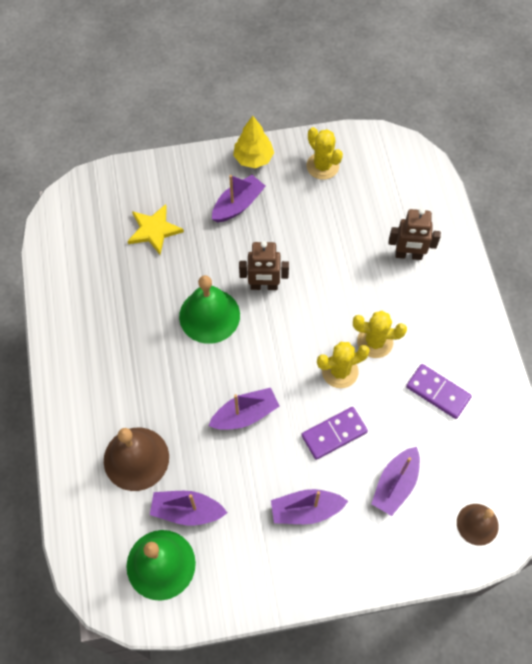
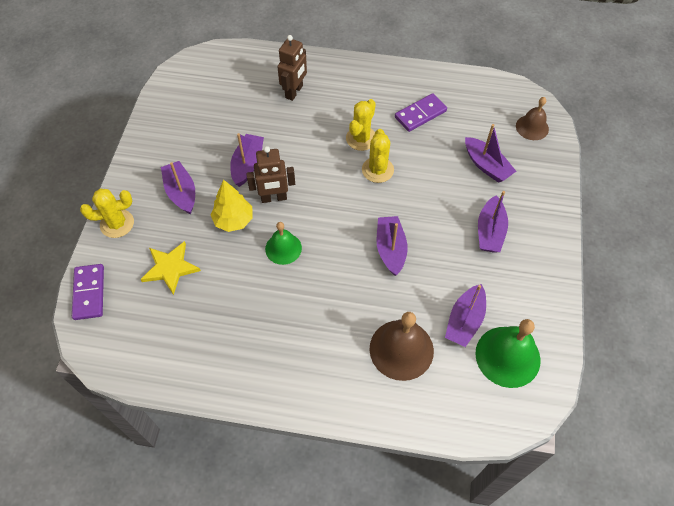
camera: 70 degrees left, 5 degrees down
(209, 315) = (283, 248): green bell -> green bell, size x0.62
(253, 158) = (139, 166): yellow tree -> yellow tree (233, 220)
(264, 286) = (274, 198): brown robot -> brown robot turned 60 degrees clockwise
(294, 248) = (247, 164): none -> purple boat
(322, 166) = (178, 119): yellow cactus -> yellow cactus (117, 224)
(334, 434) = (431, 191): purple domino -> purple domino (89, 293)

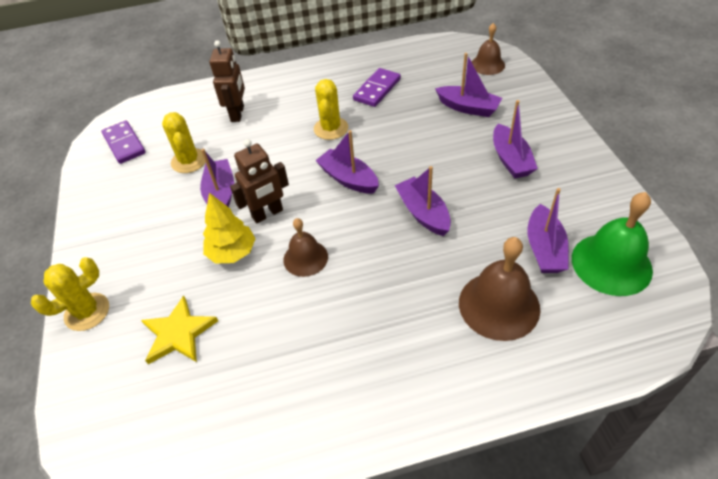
camera: 20 degrees left, 10 degrees down
(89, 293) = (81, 407): purple domino -> purple domino (124, 144)
(181, 192) = (155, 248): purple boat -> purple boat (348, 179)
(283, 248) = (305, 258): green bell -> brown bell
(377, 170) = (364, 149): yellow cactus -> yellow cactus (189, 161)

